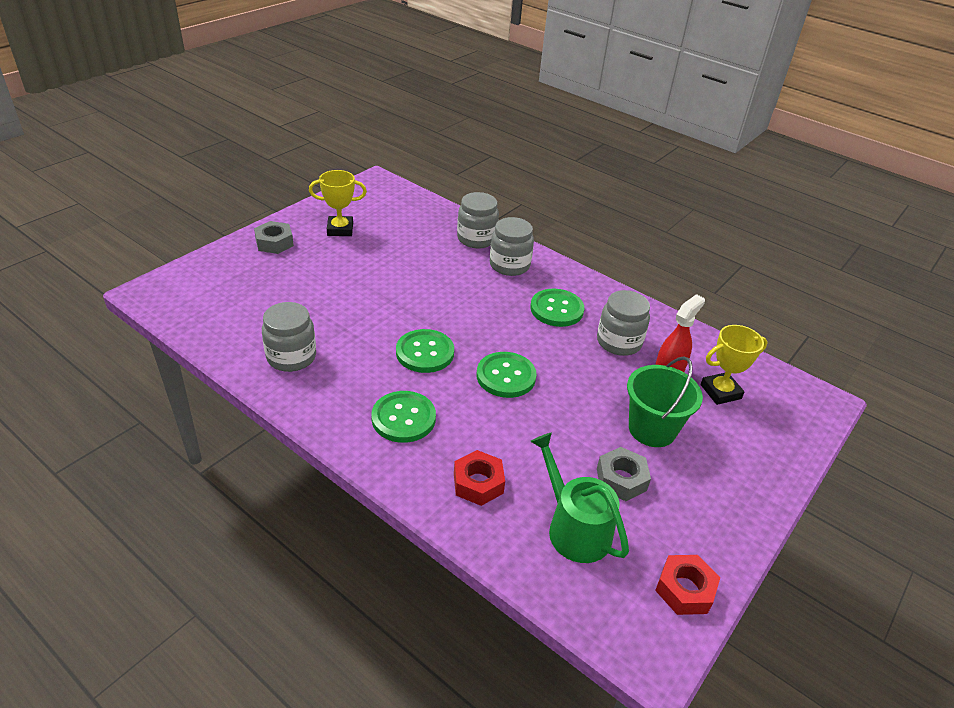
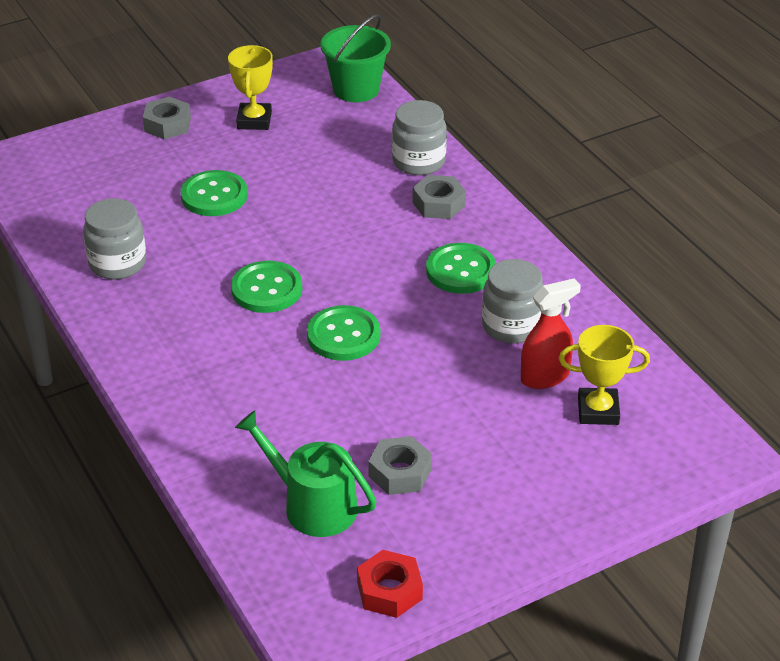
camera: 25 degrees right, 0 degrees up
(340, 229) = (254, 120): yellow trophy -> yellow trophy turned 75 degrees clockwise
(403, 418) = (200, 354): green button -> green button (214, 196)
(478, 483) = (239, 437): red nut -> none
(509, 265) = (438, 204): grey jar -> grey nut
(574, 528) = (312, 505): green watering can -> green watering can turned 45 degrees counterclockwise
(652, 429) = (476, 431): green bucket -> green bucket (356, 89)

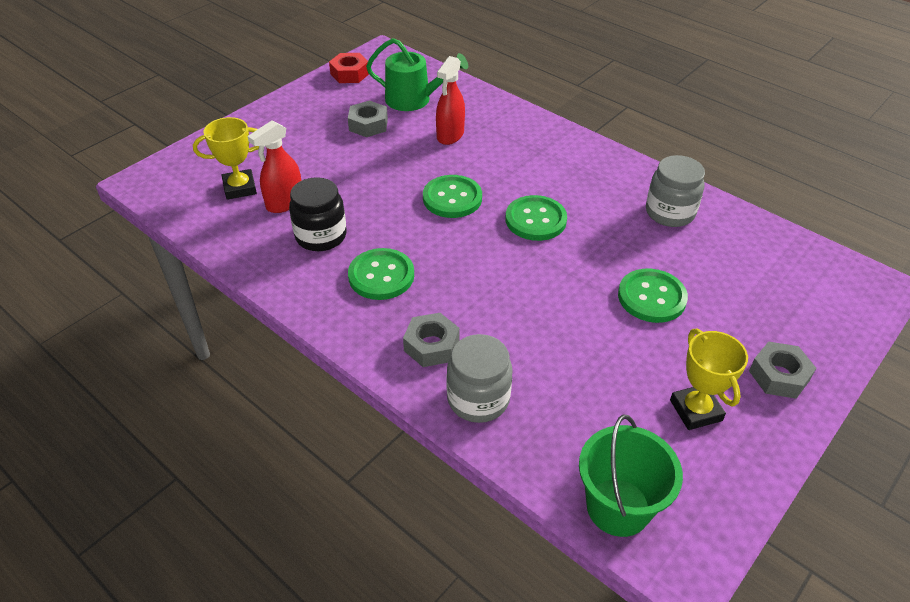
camera: 160 degrees right, 5 degrees up
(296, 425) = (450, 135): none -> red spray bottle
(511, 326) = (321, 236): grey jar -> black jar

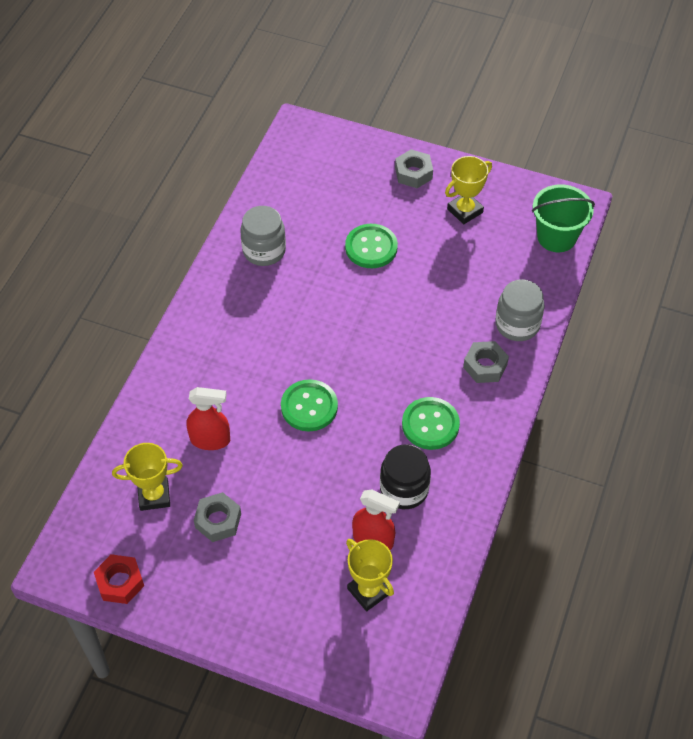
camera: 110 degrees left, 10 degrees up
(414, 99) = (154, 496): green watering can -> yellow trophy
(535, 220) = (312, 338): green button -> none

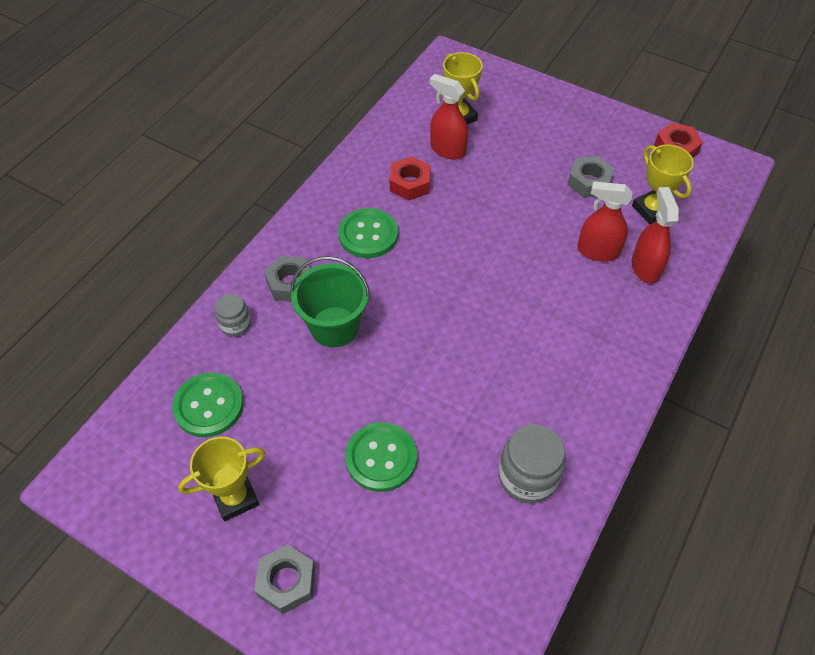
camera: 170 degrees left, 0 degrees up
(154, 496) = (652, 210): yellow trophy -> yellow trophy turned 60 degrees clockwise
(166, 429) = (645, 267): none -> red spray bottle
(309, 407) = (491, 269): green button -> green button (209, 406)
(404, 489) = (410, 184): black jar -> red nut
(517, 324) = (235, 324): grey jar -> grey jar, size x0.59
(556, 237) = (132, 434): green bucket -> green bucket (334, 327)

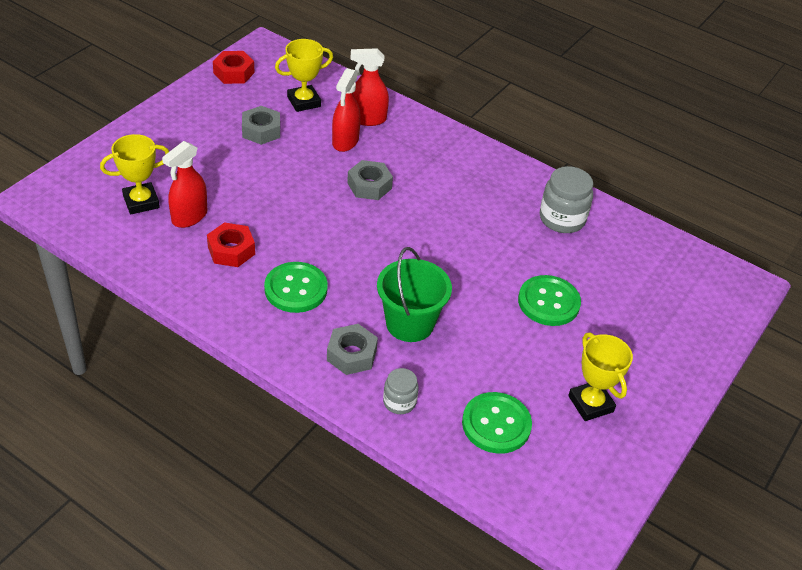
camera: 90 degrees left, 10 degrees down
(286, 582) = (661, 370): grey nut -> grey nut (369, 186)

